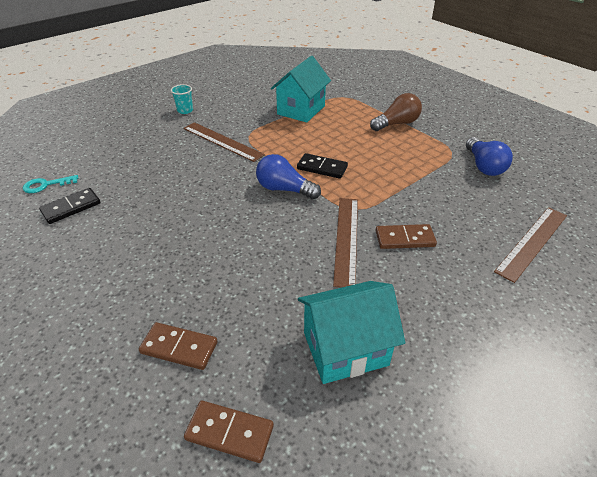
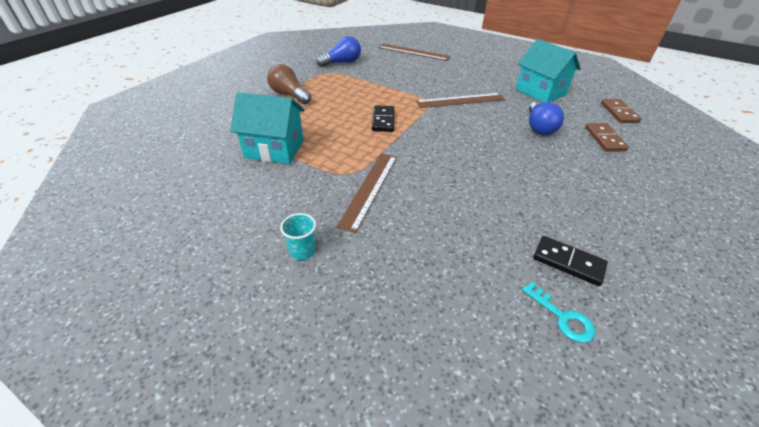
camera: 110 degrees left, 0 degrees up
(284, 189) = (426, 133): blue light bulb -> blue light bulb (539, 127)
(405, 239) = (442, 83): brown domino -> none

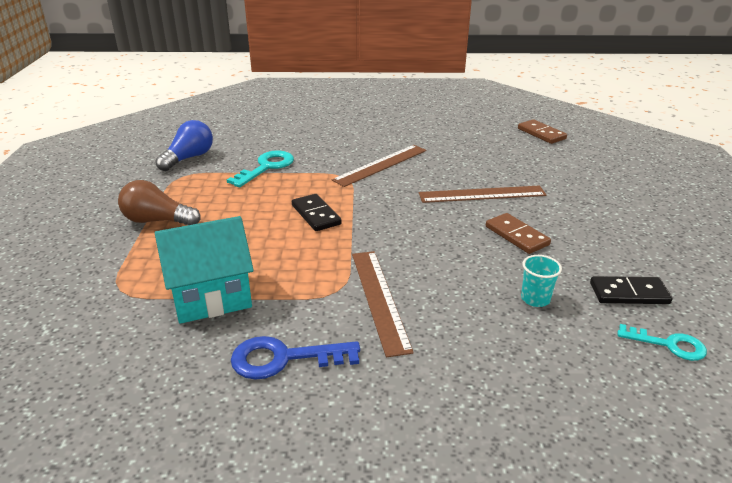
camera: 30 degrees left, 10 degrees down
(277, 202) = (284, 358): none -> blue key
(302, 251) = (375, 400): turquoise cup -> turquoise cup (535, 299)
(382, 81) = (266, 167): none -> turquoise key
(413, 52) = (270, 121): brown ruler -> brown ruler (482, 194)
(539, 127) = (486, 170): blue light bulb -> none
(540, 92) = (452, 132): turquoise house -> none
(604, 139) = (552, 164): brown domino -> brown domino (516, 236)

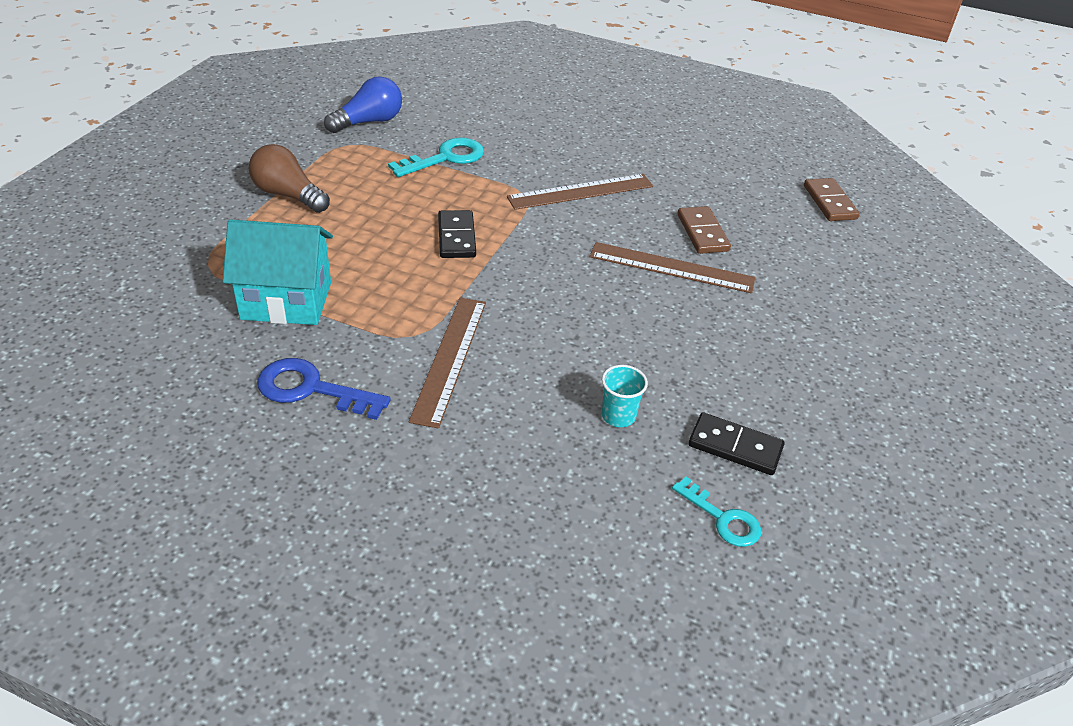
camera: 20 degrees right, 10 degrees up
(516, 236) = (666, 334): brown domino -> brown domino (702, 233)

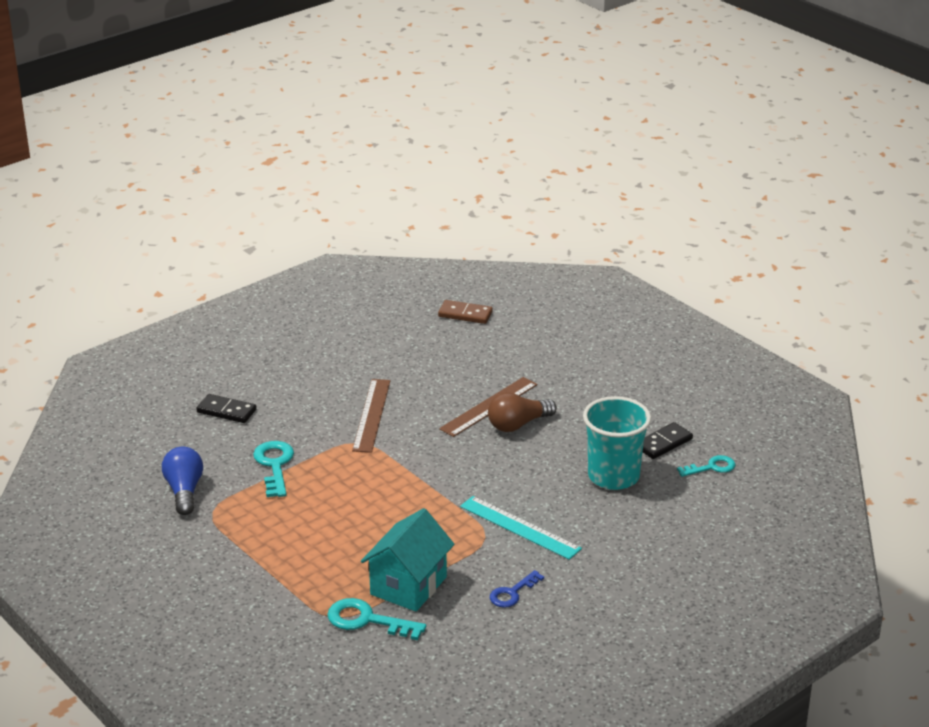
camera: 60 degrees left, 10 degrees down
(209, 288) = (367, 620): none -> turquoise key
(288, 195) = (267, 558): brown light bulb -> brown light bulb (518, 424)
(312, 389) = (512, 593): blue key -> blue key, size x0.66
(450, 359) = (520, 527): brown ruler -> turquoise ruler
(456, 237) = (386, 489): black domino -> black domino (226, 411)
(618, 416) = (613, 476): turquoise cup -> turquoise cup, size x2.23
(702, 233) = (460, 380): brown domino -> none

